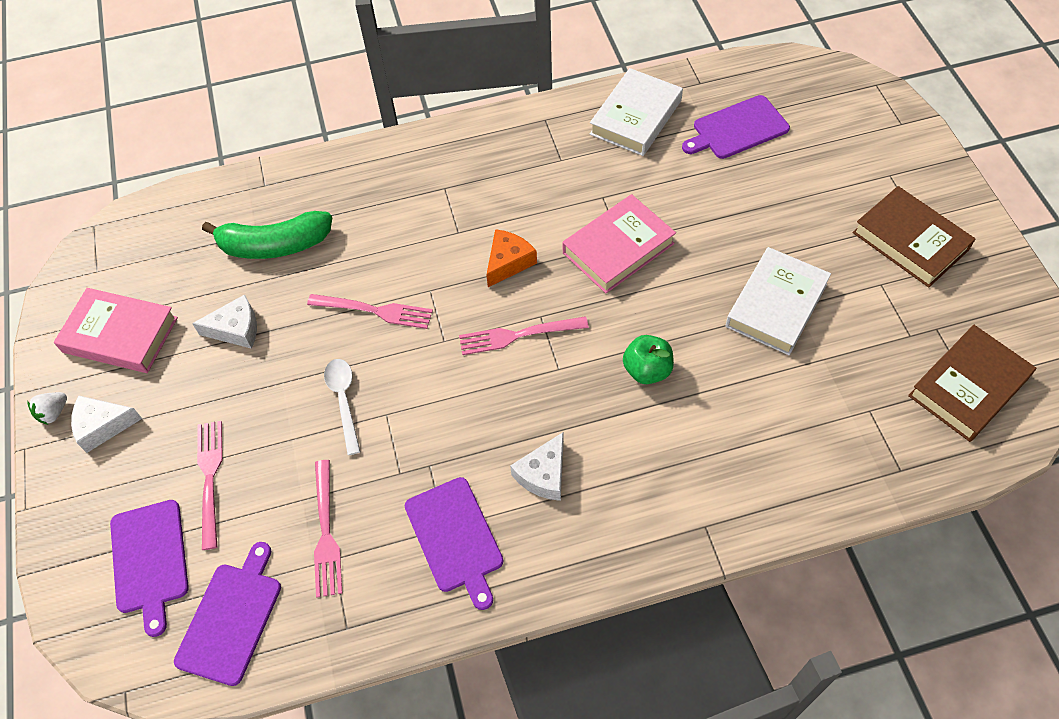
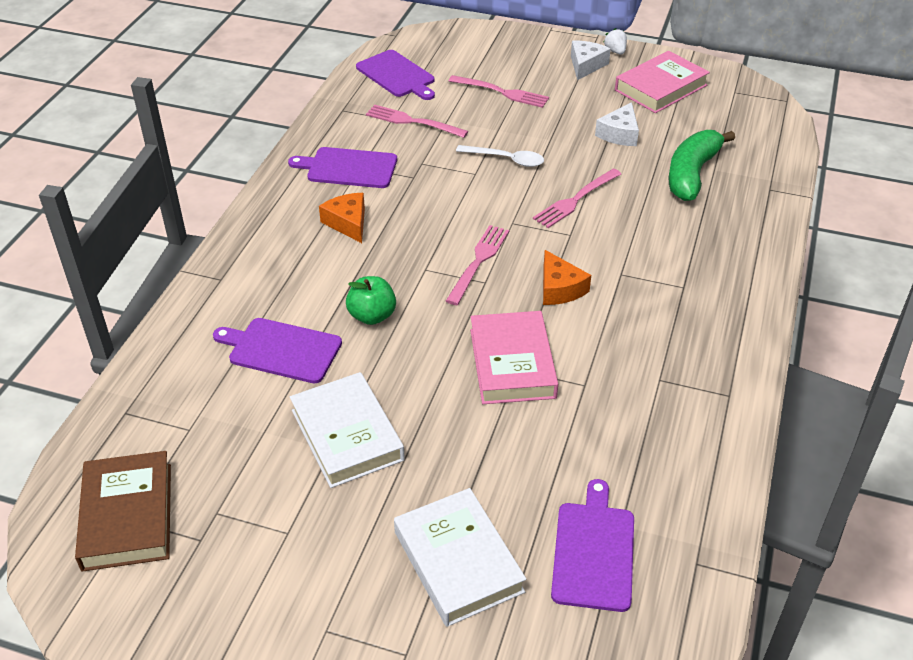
camera: 120 degrees right, 15 degrees down
(150, 560) = (467, 59): purple cutting board -> purple cutting board (281, 350)
(543, 474) = (348, 223): white cheese -> orange cheese
(635, 117) = (679, 470): white book -> white book (458, 561)
(910, 241) = (307, 599): brown book -> none

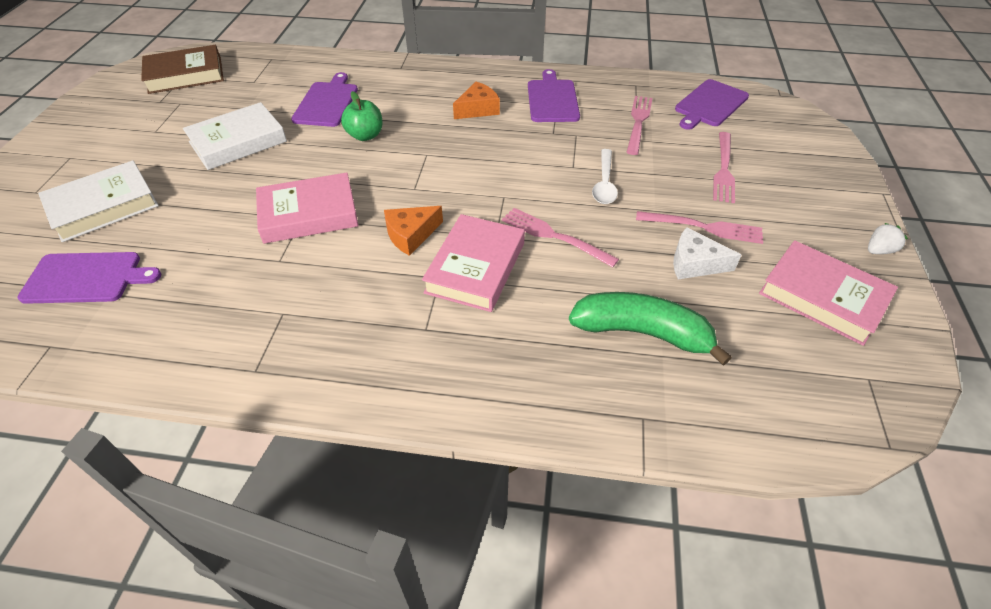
camera: 80 degrees right, 5 degrees up
(478, 262) = (441, 182): pink fork -> pink fork (703, 227)
(586, 65) = (825, 227): white cheese -> none
(611, 251) = (475, 267): none -> pink book

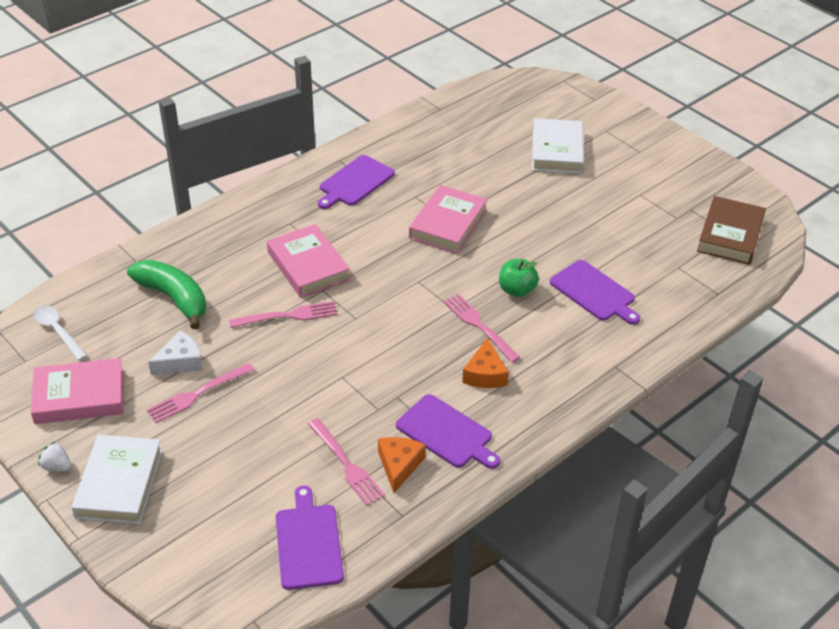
camera: 130 degrees right, 5 degrees down
(86, 278) = (485, 130): purple cutting board -> purple cutting board (355, 182)
(238, 142) = (580, 226): white book -> white book (119, 484)
(411, 235) = (372, 255): orange cheese -> orange cheese (399, 465)
(604, 183) = (303, 379): white spoon -> white spoon (58, 331)
(642, 333) = (174, 298): green banana -> green banana turned 105 degrees counterclockwise
(724, 169) = (227, 463): pink fork -> pink fork (479, 326)
(879, 250) = (57, 467): white strawberry -> white strawberry turned 105 degrees clockwise

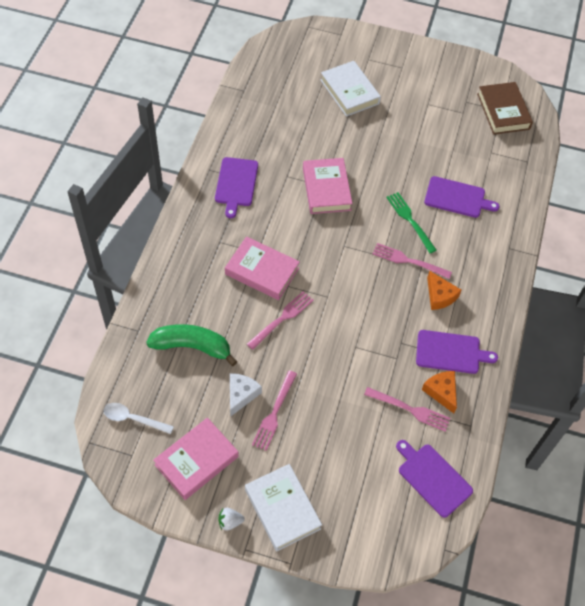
camera: 35 degrees left, 15 degrees up
(517, 290) = (410, 220): green apple -> green fork

